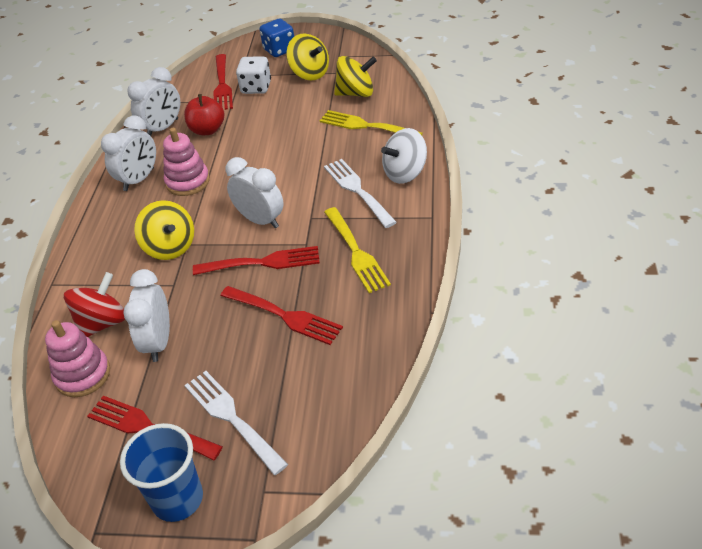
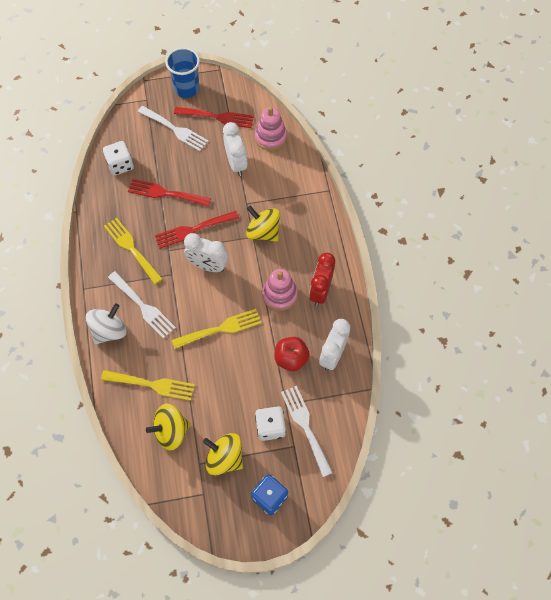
camera: 160 degrees right, 20 degrees up
(103, 323) = (277, 170): red spinning top -> none
(139, 179) = (320, 291): white clock -> red clock
(222, 85) = (306, 427): red fork -> white fork
(272, 160) = (220, 329): none -> yellow fork
(344, 371) = (120, 165): none -> white dice

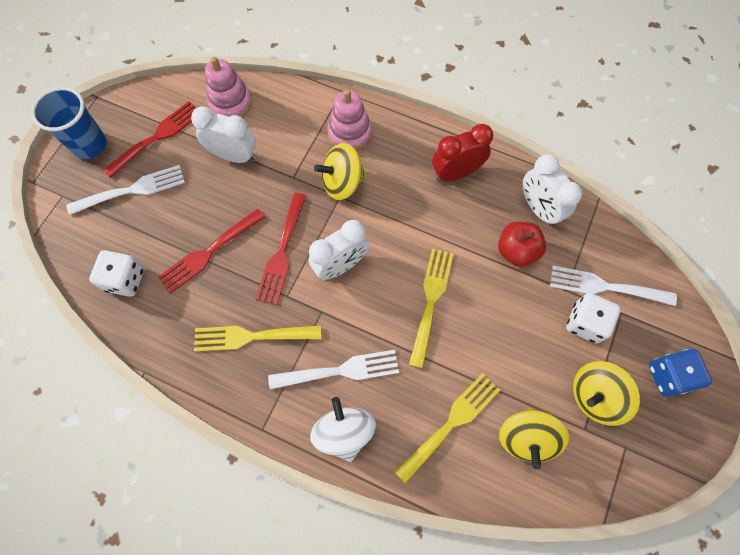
camera: 55 degrees left, 5 degrees up
(279, 295) = (432, 214): pink stacking toy -> pink stacking toy (349, 133)
(320, 291) = (456, 173): red clock -> red clock turned 105 degrees clockwise

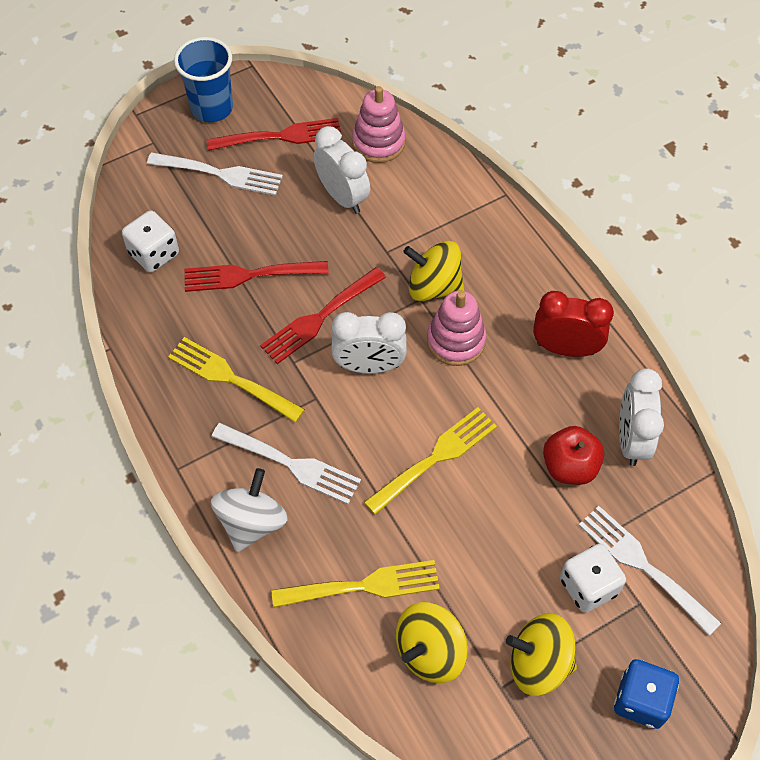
camera: 35 degrees right, 10 degrees down
(349, 133) = (480, 241): pink stacking toy -> pink stacking toy (456, 341)

